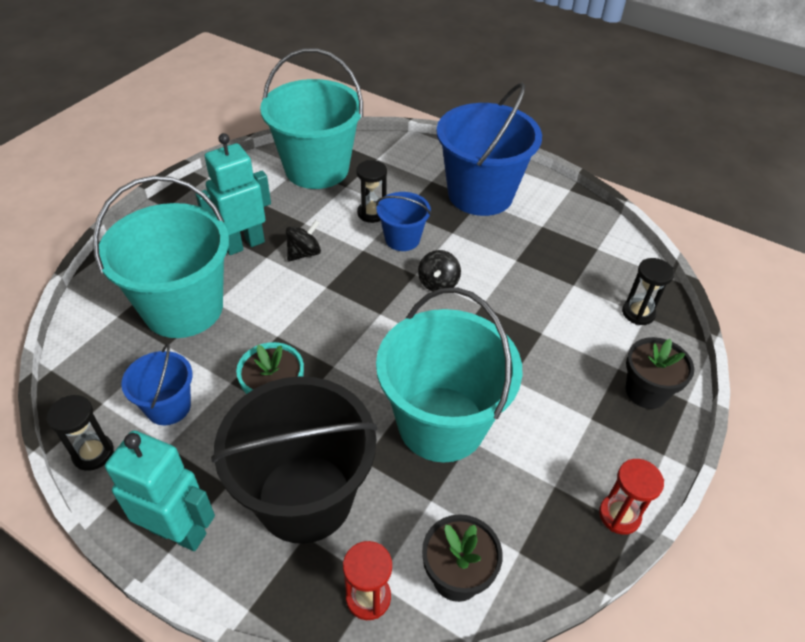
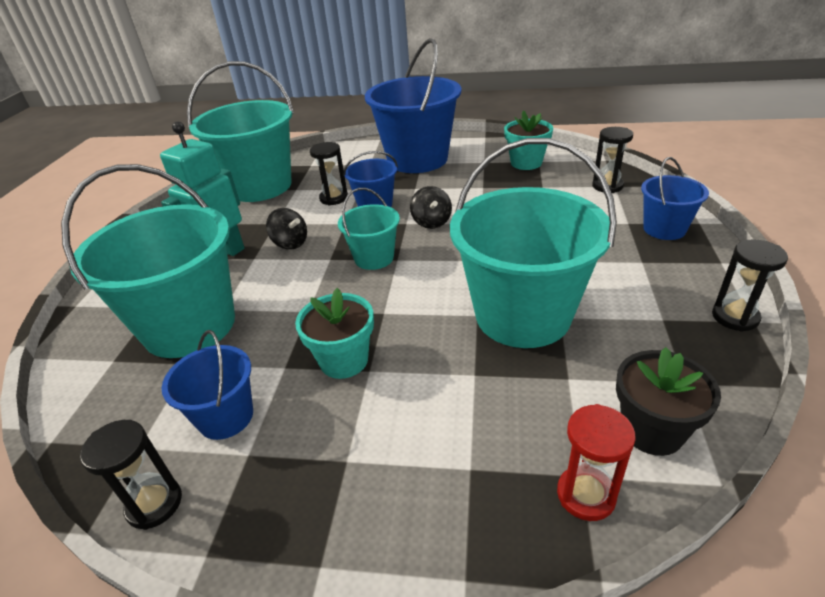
camera: 20 degrees left, 10 degrees down
(178, 531) = (319, 537): turquoise robot -> none
(304, 253) = (290, 243): black spinning top -> black spinning top turned 105 degrees clockwise
(305, 497) = (442, 433): black bucket -> none
(362, 303) = (374, 258): none -> turquoise bucket
(582, 245) = (526, 163): none -> turquoise flower pot
(619, 515) = (735, 317): red hourglass -> black hourglass
(646, 392) = (664, 229): black flower pot -> blue bucket

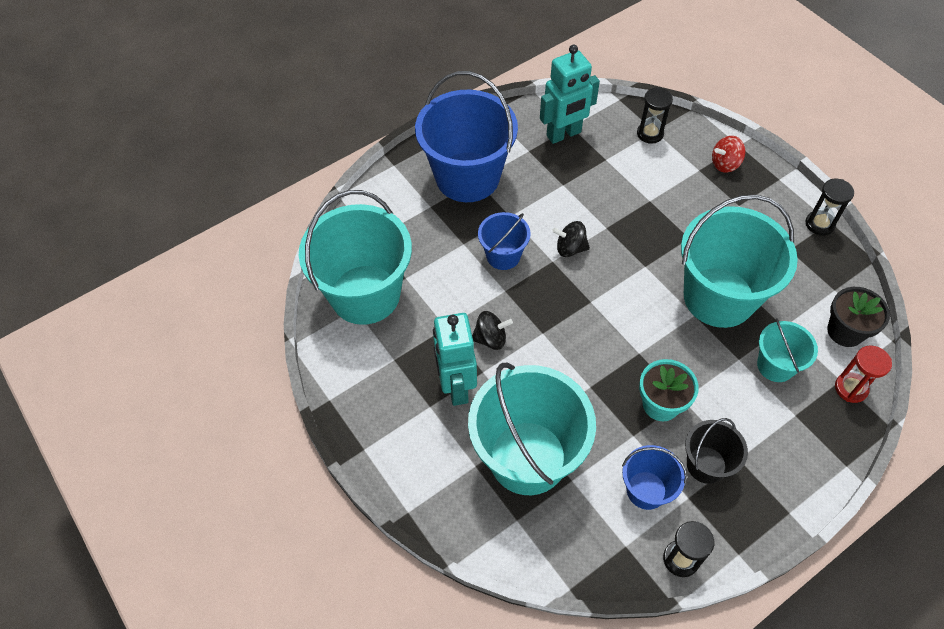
camera: 45 degrees left, 20 degrees up
(307, 440) = (706, 465): none -> black bucket
(334, 198) = (457, 268): black hourglass -> none
(374, 258) = (573, 311): turquoise bucket -> turquoise bucket (775, 365)
(431, 222) = (570, 248): black spinning top -> black spinning top turned 150 degrees clockwise
(526, 163) = (564, 134): turquoise flower pot -> turquoise robot
(664, 229) = (725, 164): blue bucket -> red spinning top

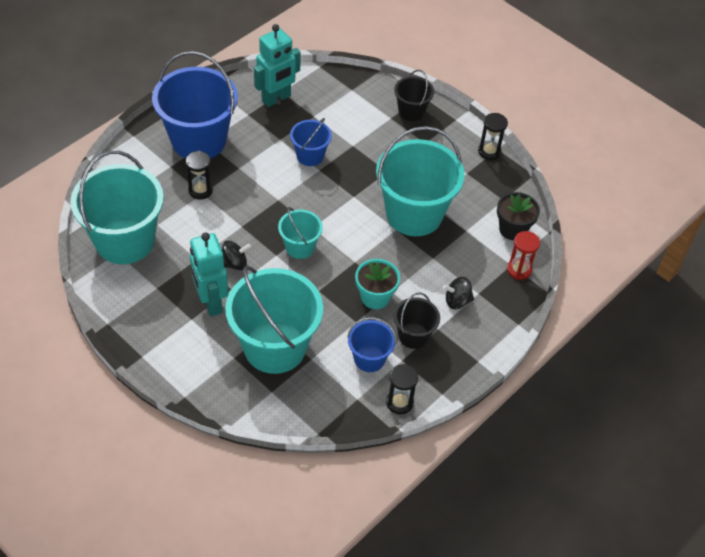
camera: 15 degrees left, 5 degrees down
(503, 256) = (237, 199): blue bucket -> blue bucket (310, 156)
(570, 248) = (291, 188): black spinning top -> black spinning top (457, 301)
(650, 134) = (348, 92): black hourglass -> black hourglass (200, 190)
(725, 164) = (411, 111): red spinning top -> black bucket
(775, 365) = (461, 259): turquoise bucket -> turquoise bucket (300, 247)

